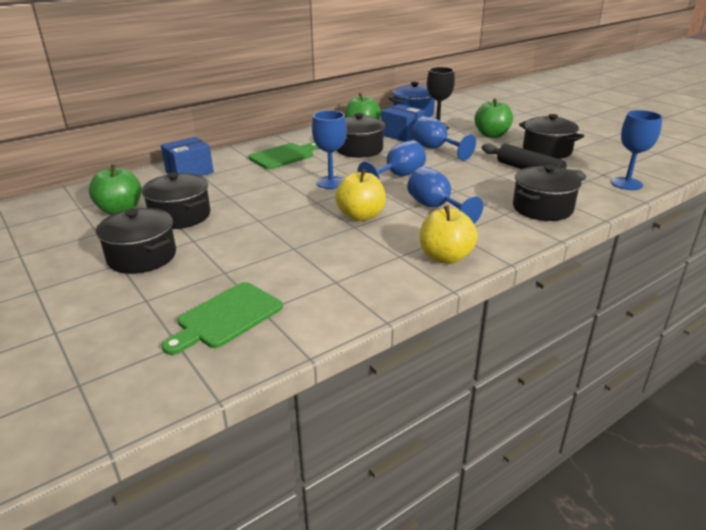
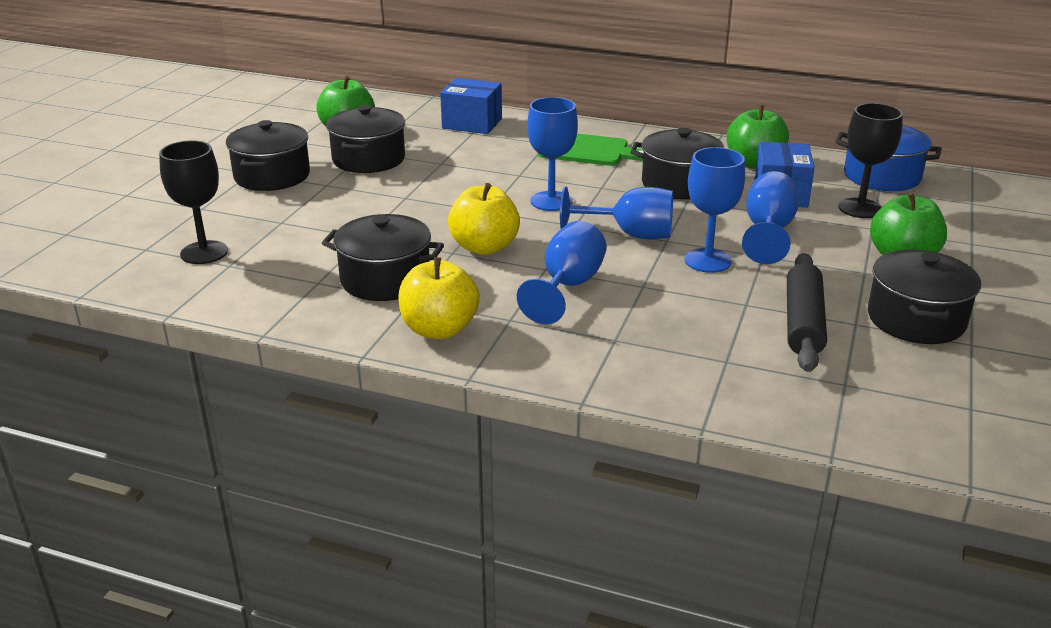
camera: 55 degrees right, 0 degrees up
(226, 317) = (204, 252): green cutting board -> black goblet
(542, 208) = (672, 365): black pot -> black pot (385, 279)
(626, 184) = (886, 424): blue goblet -> blue goblet (707, 261)

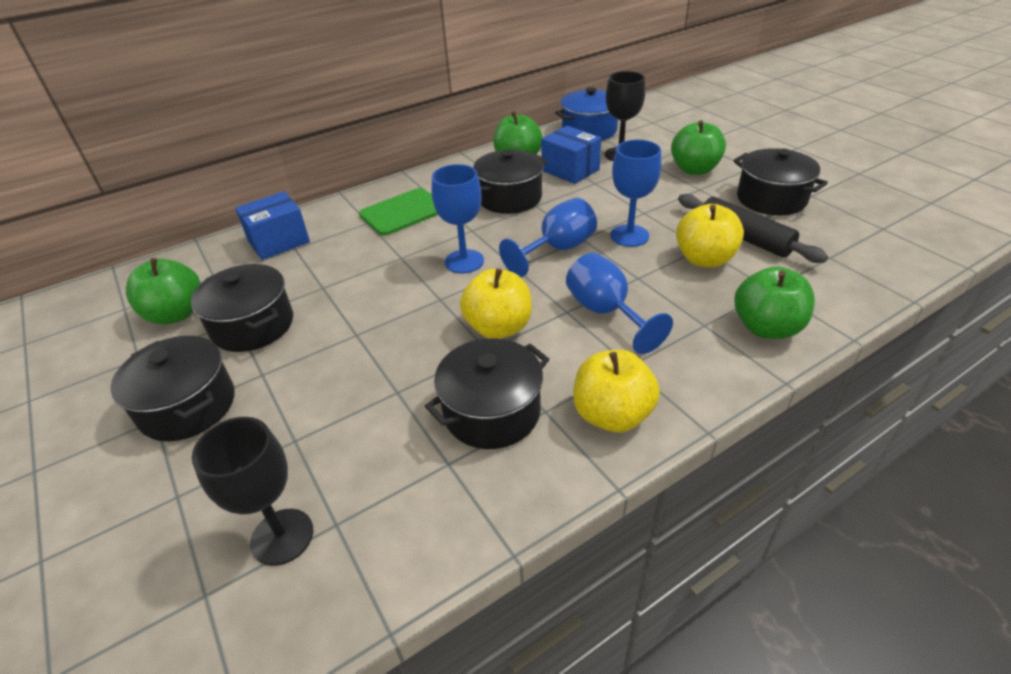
camera: 50 degrees left, 10 degrees up
(655, 373) = (766, 327): none -> green apple
(726, 311) = (704, 259): none -> yellow apple
(768, 231) = (614, 196): blue goblet -> none

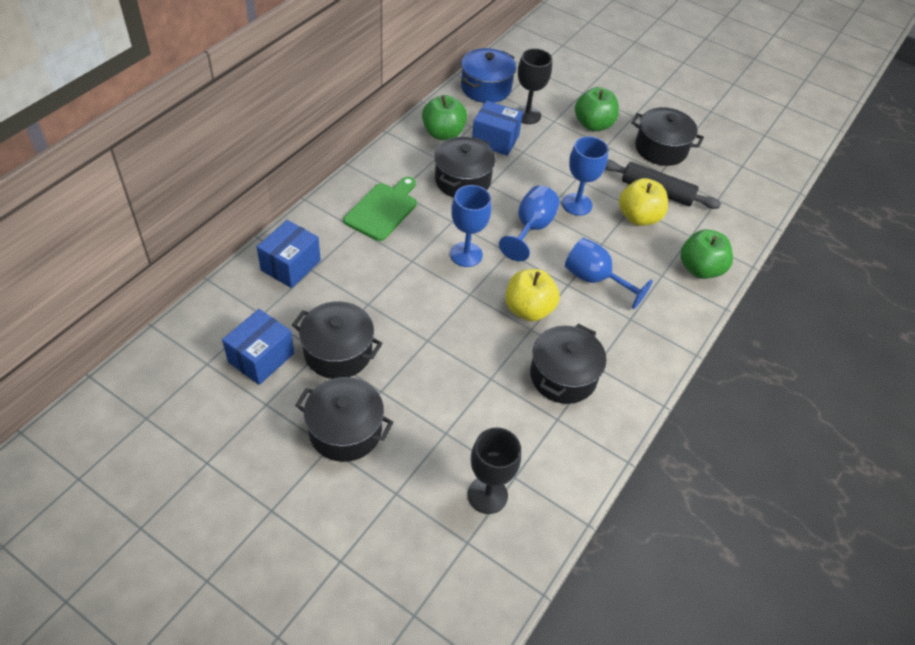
camera: 30 degrees left, 10 degrees up
(176, 314) = (261, 357): green apple -> blue box
(612, 415) = (637, 358): yellow apple -> none

